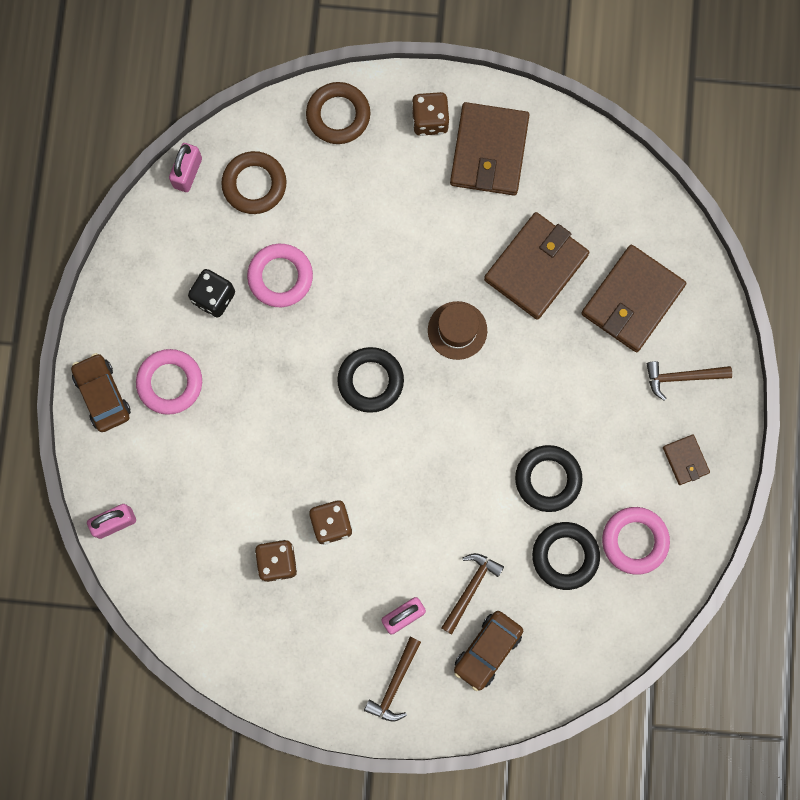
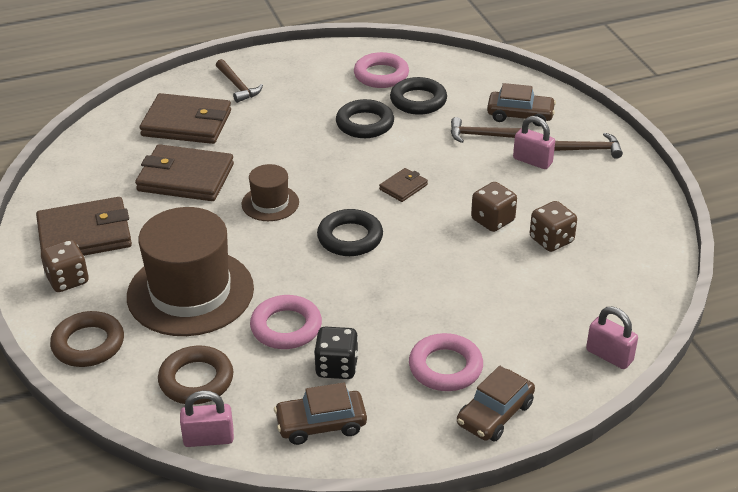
camera: 115 degrees left, 40 degrees down
(160, 259) = (321, 424): none -> brown car
(363, 215) = (190, 292): none -> brown hat
(685, 460) = (302, 69): brown wallet -> brown wallet (403, 187)

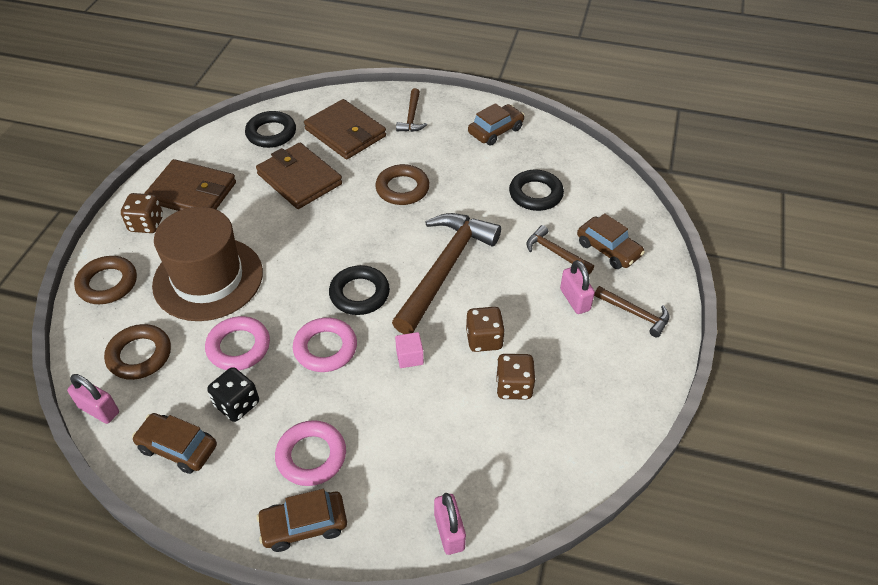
camera: 35 degrees right, 10 degrees up
(270, 203) = (334, 231): brown hat -> none
(295, 144) = (402, 188): none -> brown ring
(329, 67) = (495, 131): none -> brown car
(365, 124) = (472, 195): black ring -> black ring (271, 133)
(381, 75) = (529, 156): pink ring -> pink ring (325, 348)
(403, 187) = (444, 269): brown wallet -> brown hammer
(446, 261) = (409, 357): none -> pink cube

